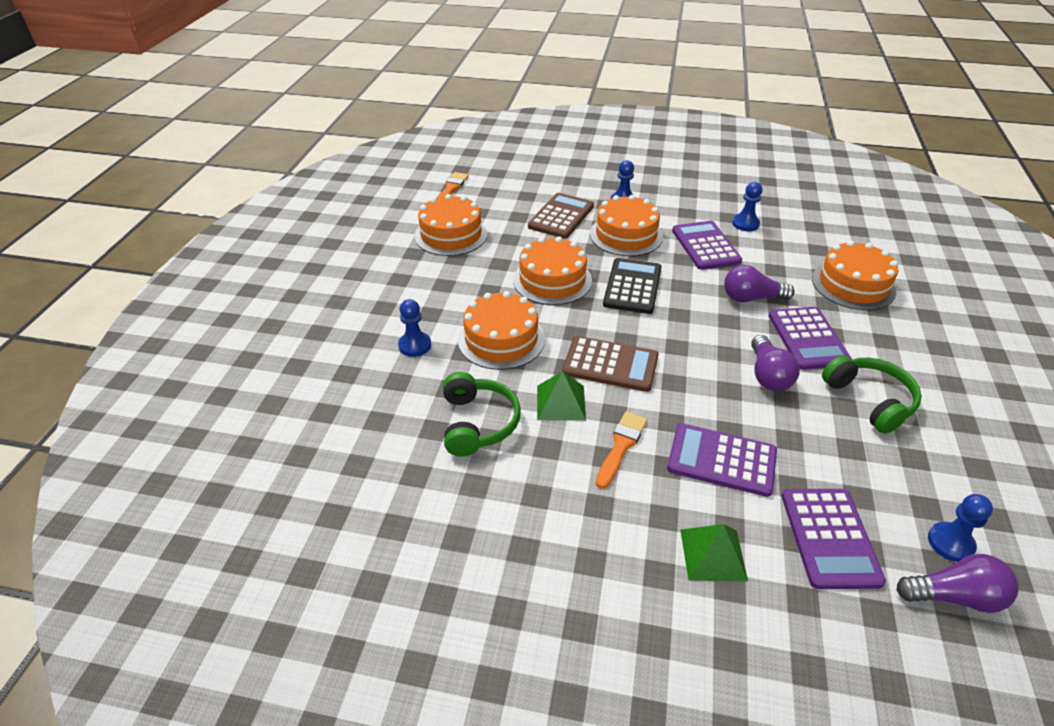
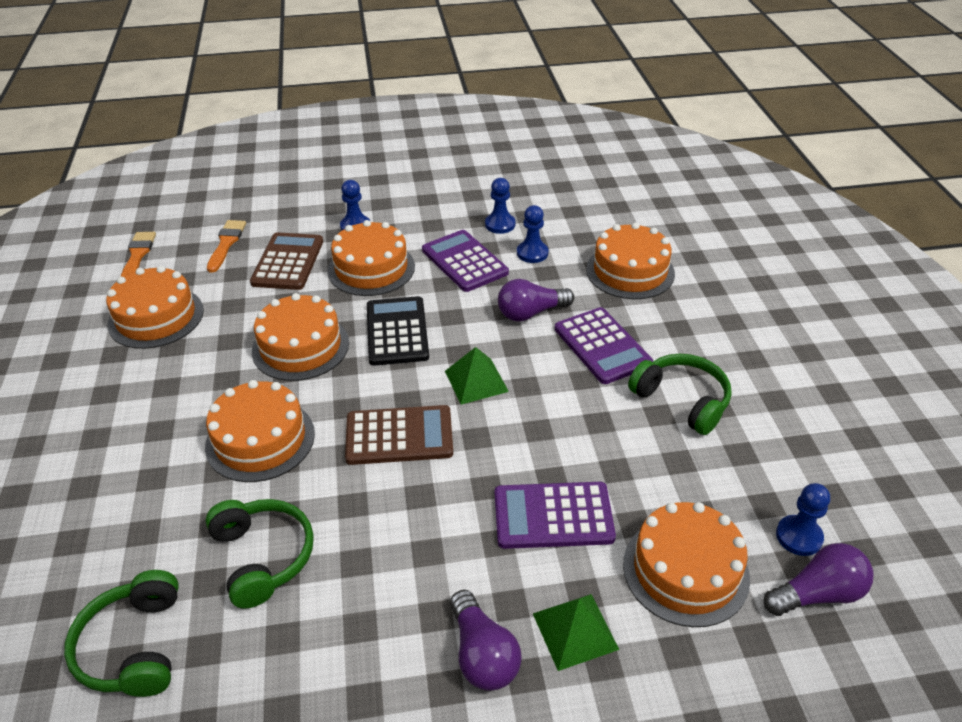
camera: 20 degrees left, 0 degrees up
(367, 457) = (133, 646): none -> green headphones
(415, 345) = (152, 478): blue pawn -> blue pawn (532, 253)
(561, 402) = (355, 500): green pyramid -> green pyramid (476, 381)
(621, 446) = (440, 533): orange brush -> orange brush (226, 243)
(768, 375) = (573, 400): purple light bulb -> purple light bulb (482, 654)
(829, 538) = (685, 570): purple calculator -> orange cake

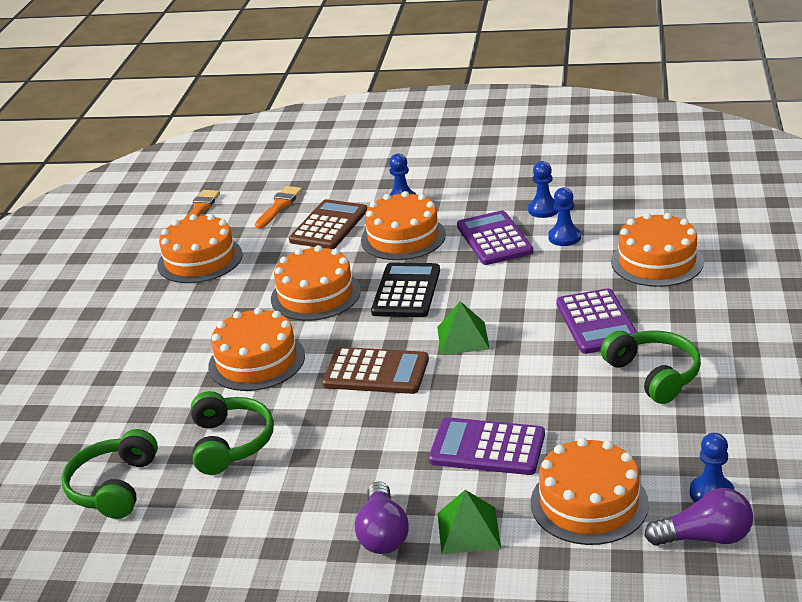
camera: 20 degrees right, 10 degrees down
(530, 313) = (539, 288): purple light bulb -> none

